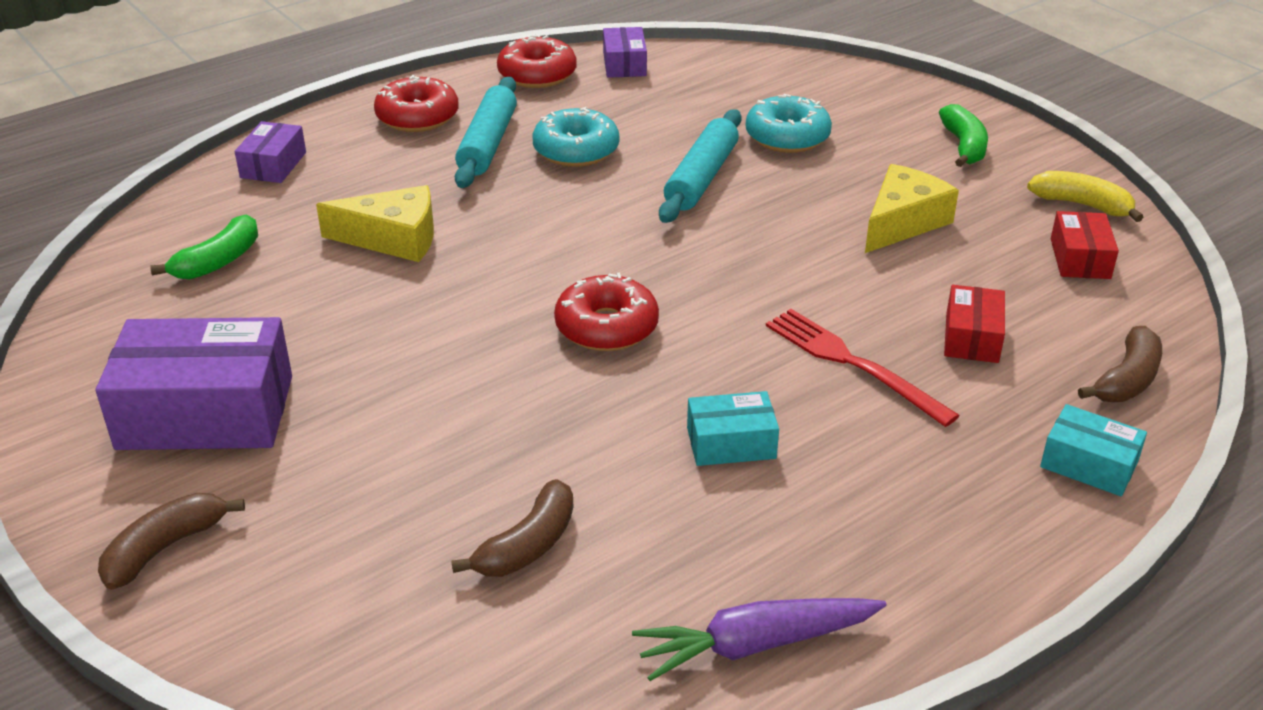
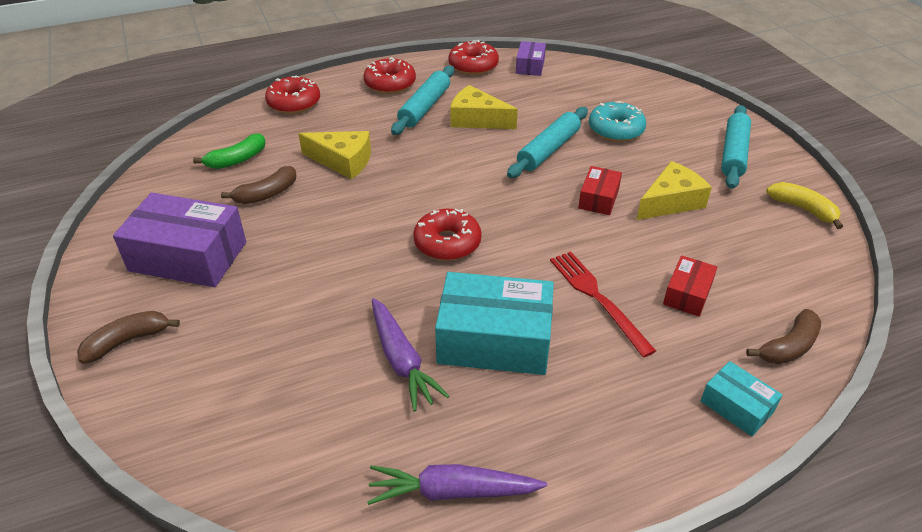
camera: 15 degrees right, 5 degrees up
(273, 165) = (294, 103): purple box -> red donut
(528, 545) = (337, 385): brown banana -> brown banana (266, 194)
(576, 150) = (477, 119): turquoise donut -> yellow cheese
(608, 494) = (401, 360): none -> purple carrot
(731, 443) = (494, 340): turquoise box -> turquoise box, size x1.97
(963, 146) = (733, 153): green banana -> turquoise rolling pin
(1080, 258) = (787, 249): red box -> red box (598, 199)

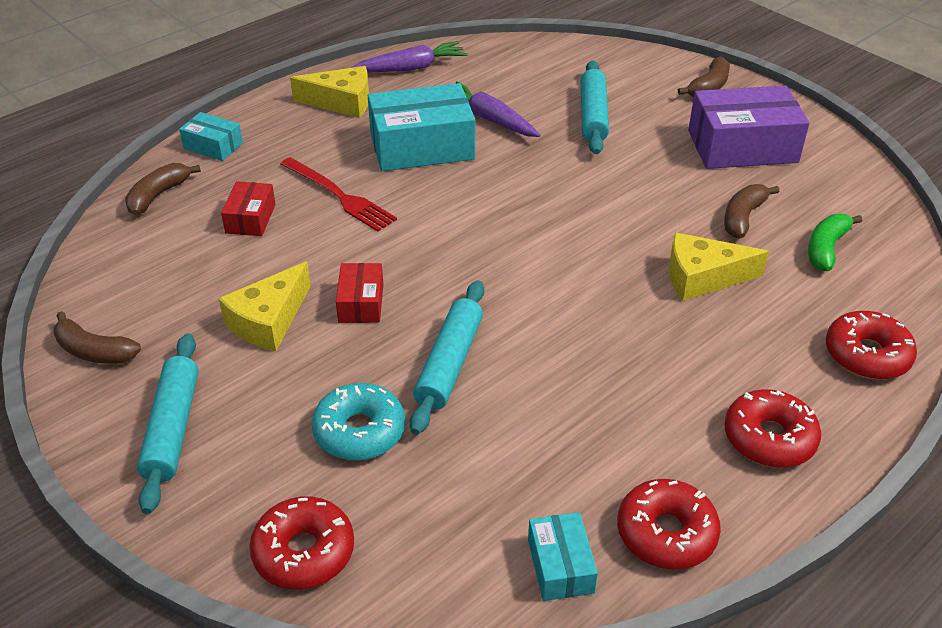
camera: 160 degrees right, 0 degrees up
(425, 107) = (673, 399): turquoise rolling pin -> turquoise rolling pin (593, 116)
(447, 243) = (510, 212): red donut -> red donut (304, 552)
(477, 119) = (580, 395): yellow cheese -> yellow cheese (342, 102)
(530, 66) = (560, 566): purple box -> turquoise box
(803, 209) = (94, 351): yellow banana -> brown banana

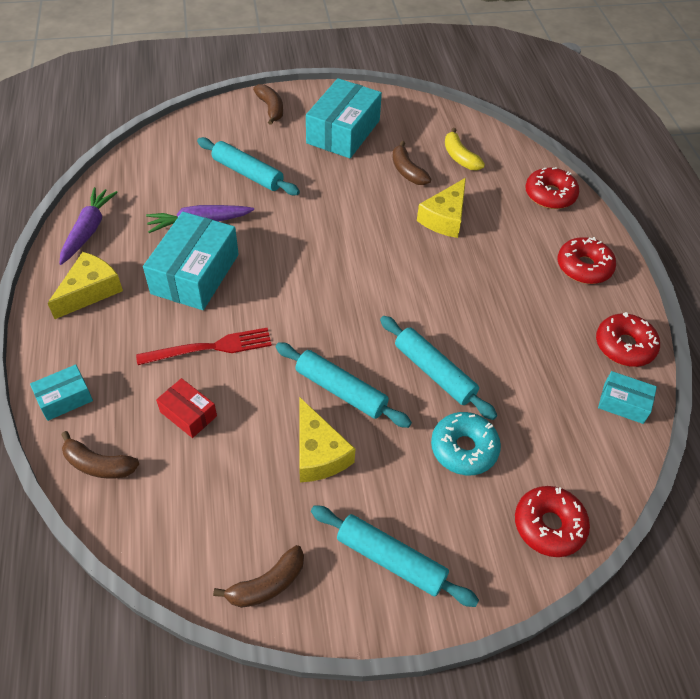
camera: 60 degrees left, 10 degrees up
(158, 195) = (98, 464): brown banana -> brown banana turned 45 degrees counterclockwise
(361, 303) = (341, 390): red box -> turquoise rolling pin
(742, 146) = (343, 132): purple box -> turquoise box
(826, 248) = (460, 157): green banana -> yellow banana

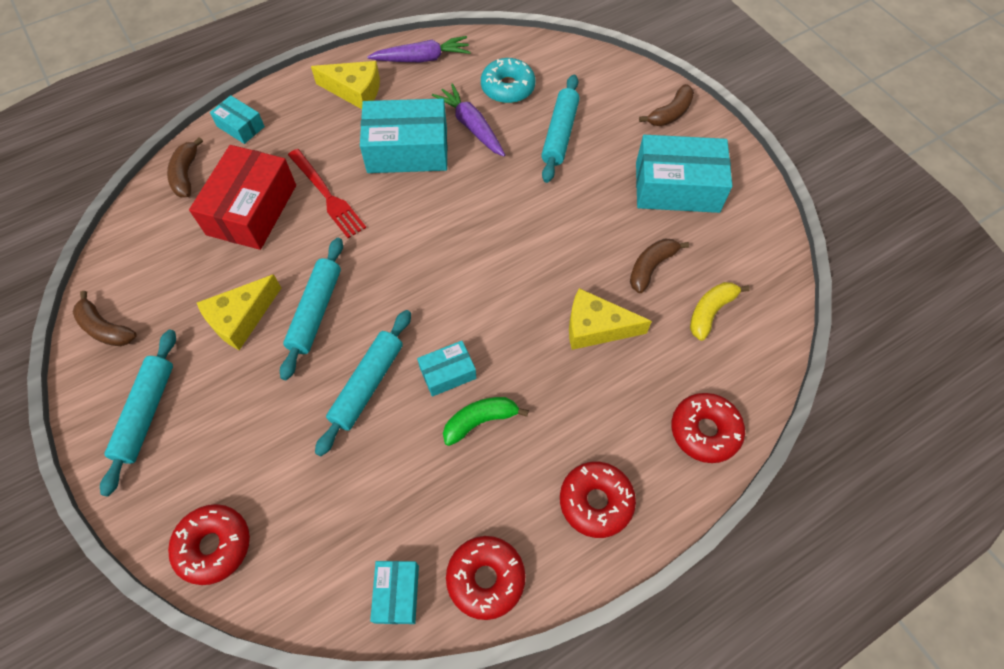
camera: 70 degrees right, 10 degrees up
(188, 414) = (252, 210): red box -> red box, size x1.97
(446, 316) = (448, 373): none -> turquoise box
(464, 449) = (282, 440): turquoise donut -> turquoise donut (507, 88)
(497, 310) = (480, 421): none -> green banana

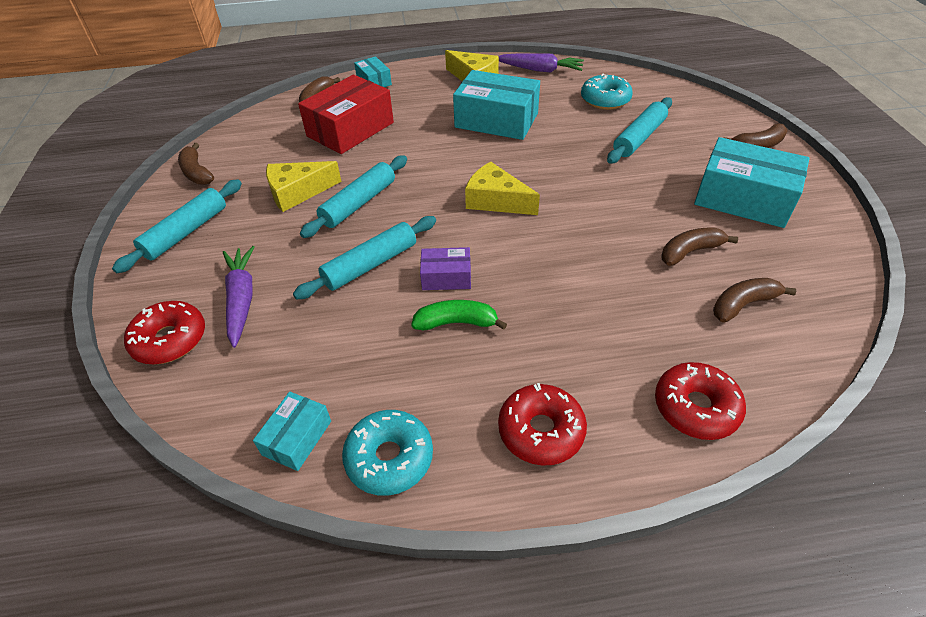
camera: 25 degrees right, 15 degrees down
(327, 195) = (414, 134): red fork -> none
(448, 373) = (446, 277): turquoise box -> purple box
(471, 126) = (560, 117): purple carrot -> purple carrot (241, 300)
(486, 578) = (389, 458): red donut -> turquoise donut
(596, 327) = (610, 283): yellow cheese -> yellow cheese (496, 201)
(710, 312) = (743, 305): yellow banana -> brown banana

